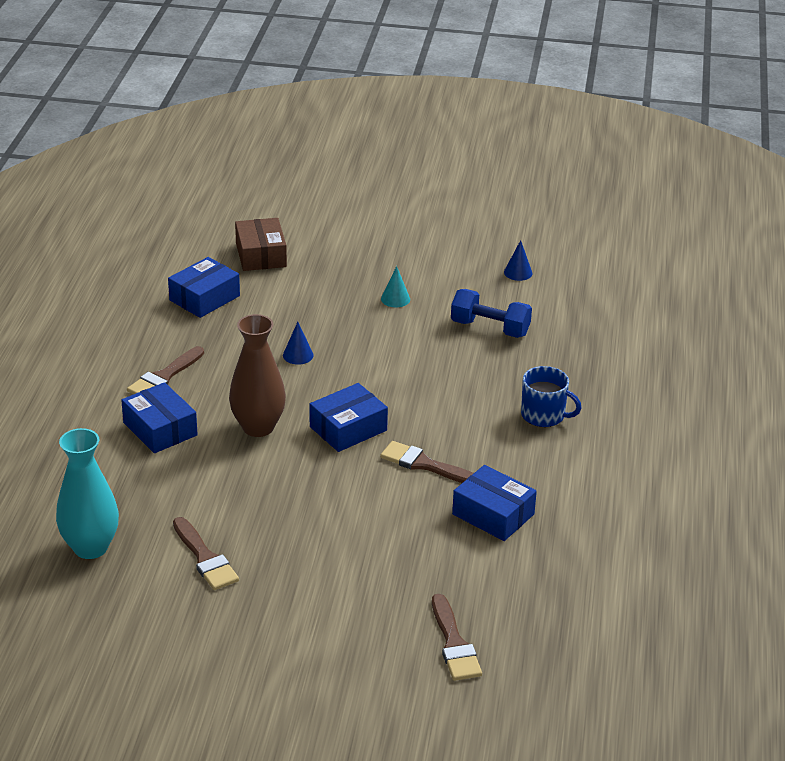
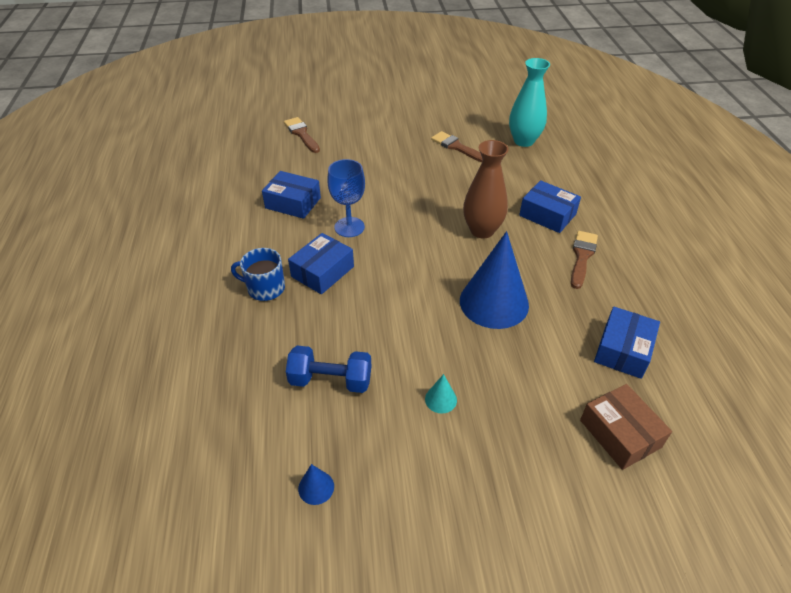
camera: 165 degrees right, 10 degrees up
(298, 355) = (494, 302): blue cone -> blue cone, size x2.48
(348, 428) = (416, 243): blue box -> blue box (322, 271)
(425, 465) = (349, 227): brown brush -> blue goblet

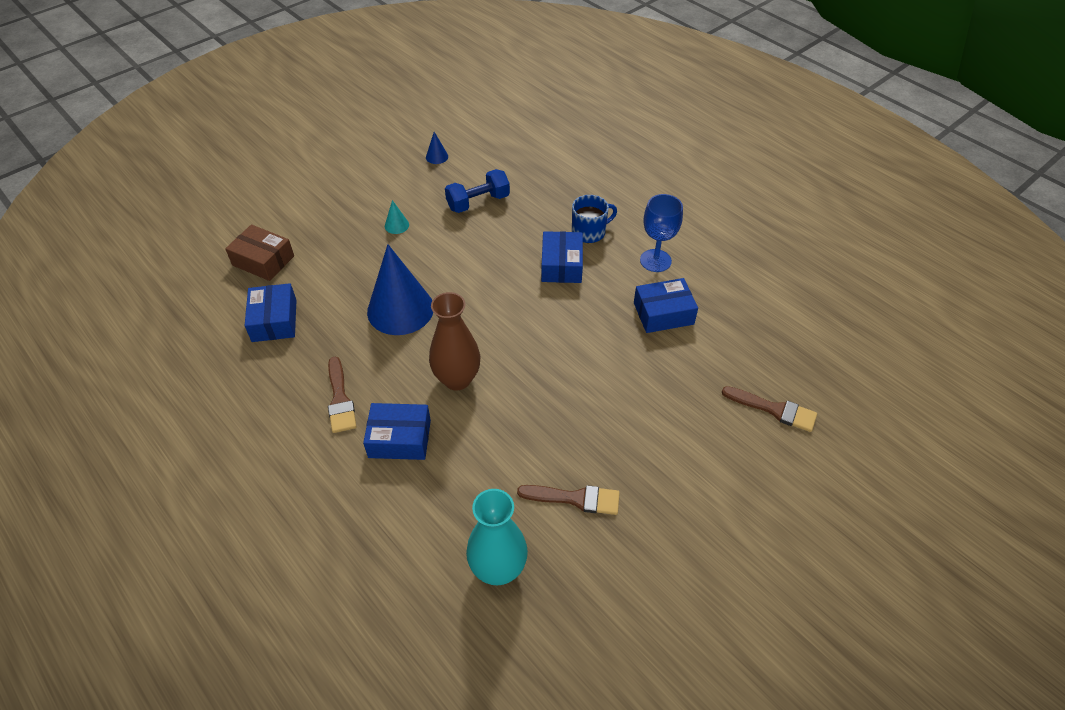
camera: 145 degrees right, 5 degrees up
(349, 227) = (584, 316): blue goblet -> blue goblet (655, 260)

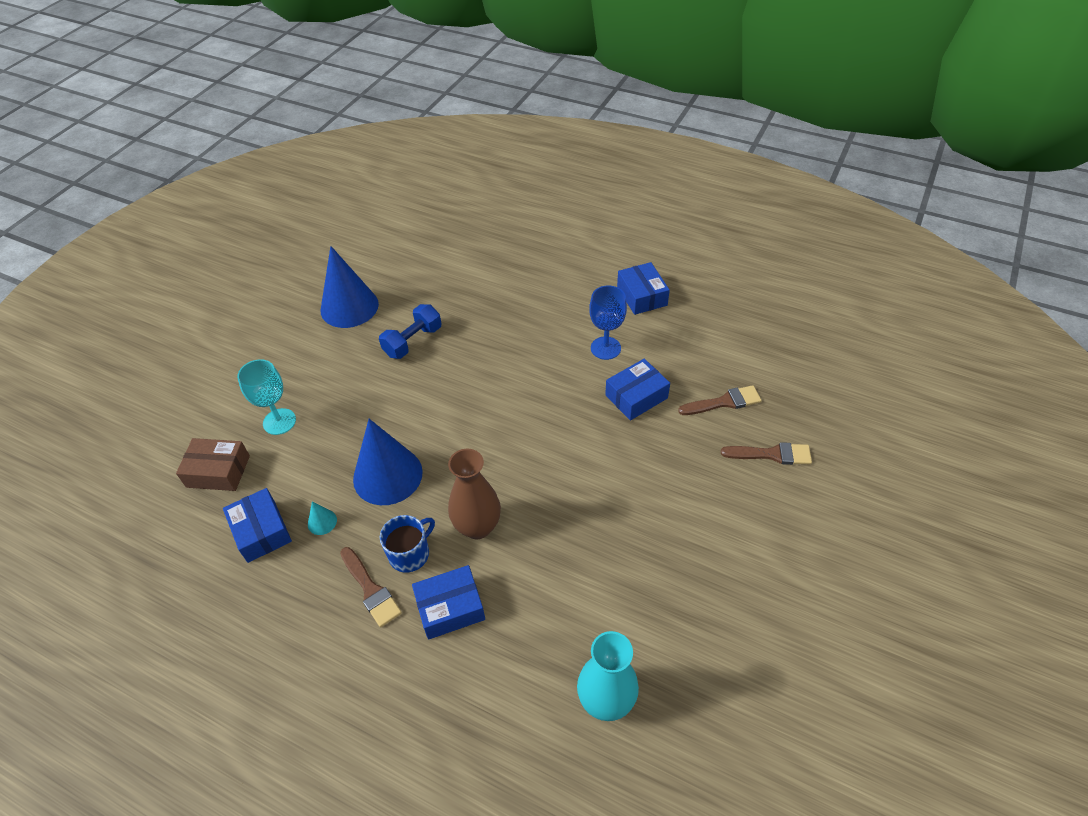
camera: 20 degrees left, 0 degrees up
(331, 236) = (279, 421): none -> turquoise goblet
(396, 225) = (342, 390): turquoise cone -> turquoise cone (322, 522)
(437, 157) = (349, 307): blue cone -> blue cone, size x2.48
(561, 265) = (522, 380): blue box -> blue box (642, 296)
(575, 498) = (643, 603): brown brush -> brown brush (724, 402)
(589, 232) = (533, 339): blue mug -> blue mug (410, 553)

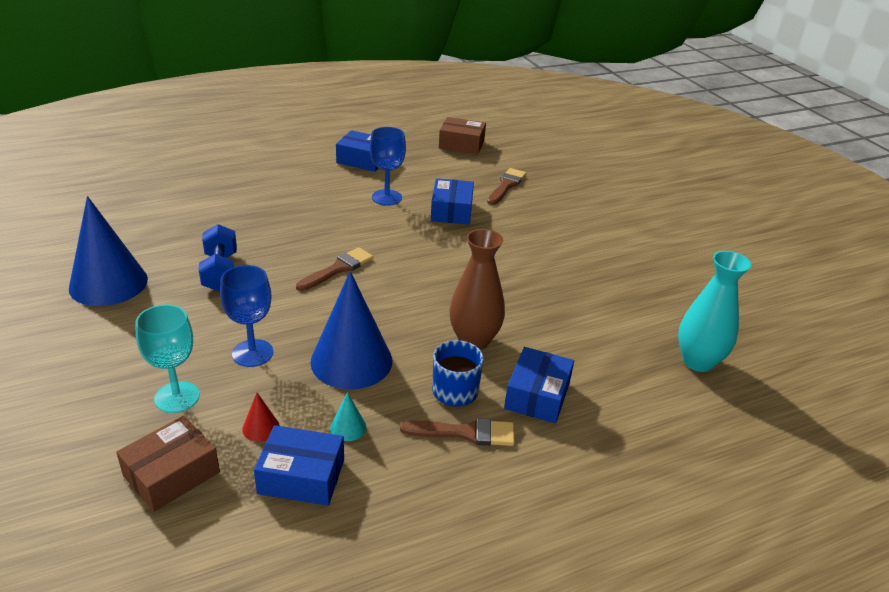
camera: 55 degrees left, 15 degrees down
(286, 480) = (261, 428): none -> red cone
(348, 422) = (252, 353): none -> blue goblet
(753, 329) = (461, 144): none -> brown box
(771, 454) = (572, 195): brown brush -> brown brush (338, 269)

